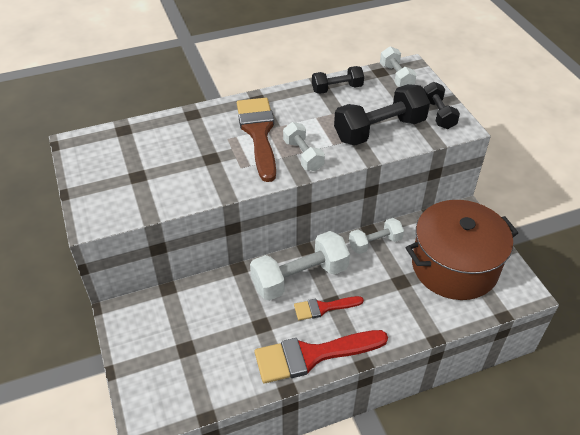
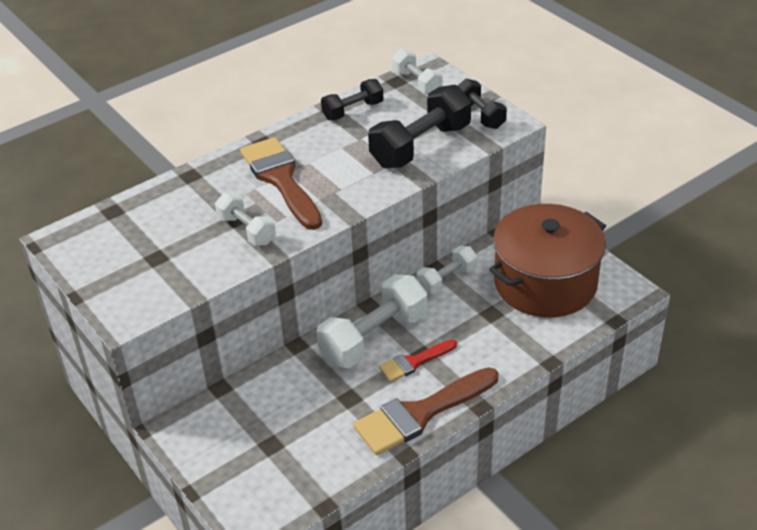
camera: 15 degrees left, 5 degrees down
(303, 155) = (343, 192): white dumbbell -> white dumbbell (246, 230)
(312, 355) = (420, 414): red brush -> brown brush

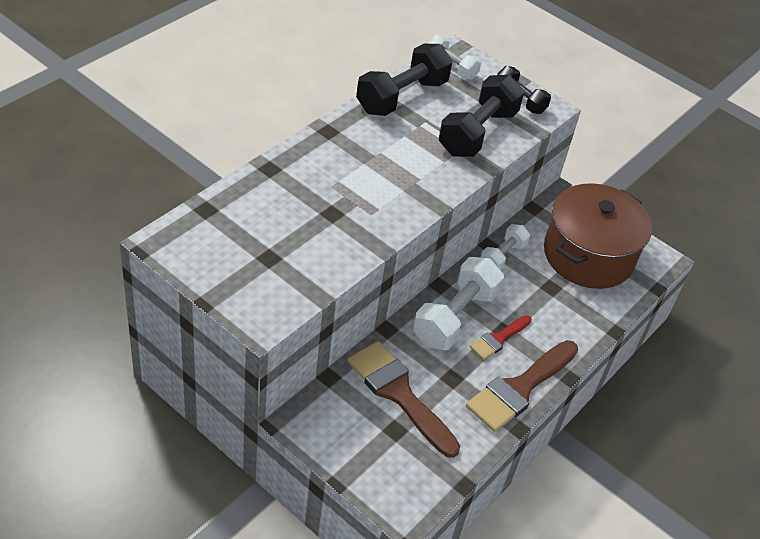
camera: 20 degrees left, 5 degrees up
(246, 230) = (346, 225): white dumbbell -> none
(280, 179) = (359, 170): brown brush -> brown brush (398, 393)
(353, 111) = (402, 97): black dumbbell -> black dumbbell, size x1.72

